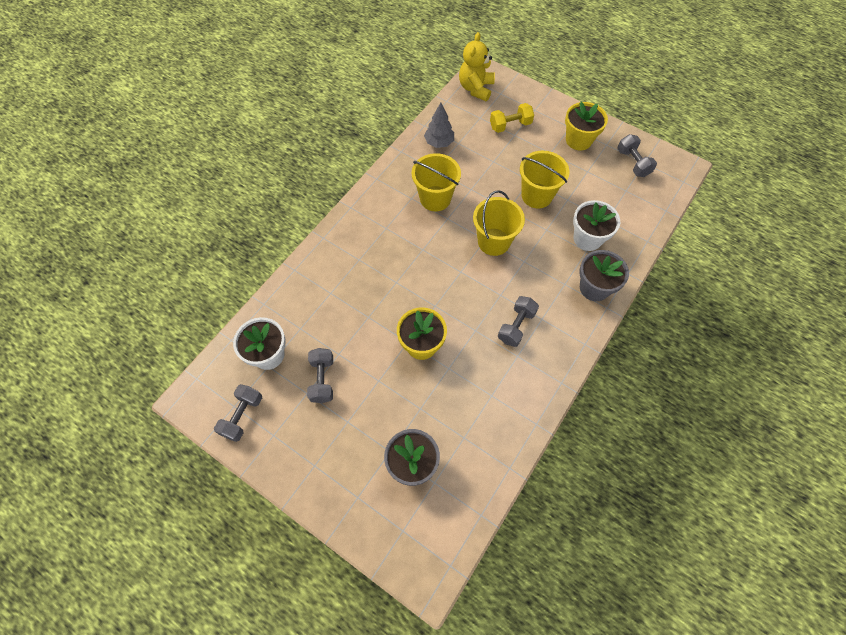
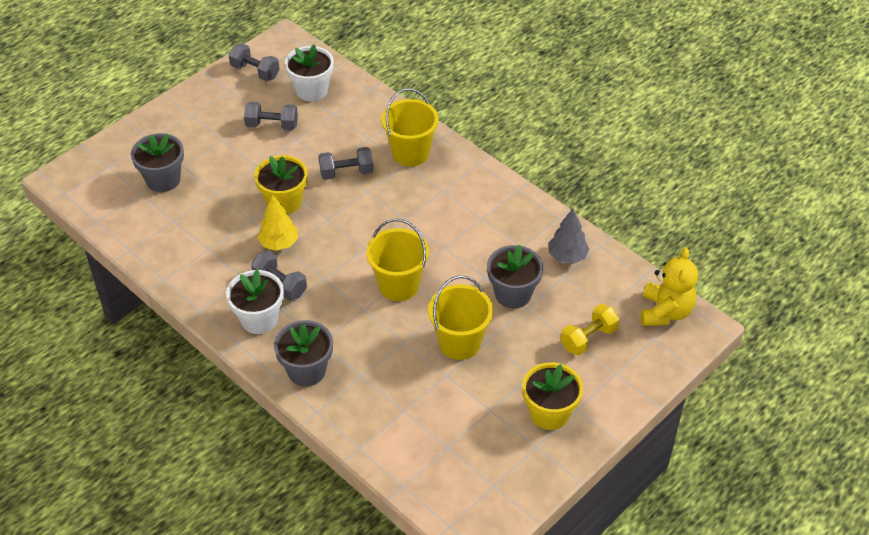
camera: 100 degrees right, 15 degrees down
(435, 198) = (476, 240): yellow bucket -> yellow bucket (410, 153)
(471, 337) = (279, 243): none -> yellow tree
(476, 88) = (665, 312): yellow teddy bear -> yellow teddy bear turned 75 degrees clockwise
(482, 170) = (513, 294): none -> grey flower pot
(510, 125) = (588, 338): yellow dumbbell -> yellow dumbbell turned 60 degrees clockwise
(587, 238) = (379, 381): white flower pot -> white flower pot (259, 319)
(633, 163) = (495, 470): grey dumbbell -> grey dumbbell (346, 173)

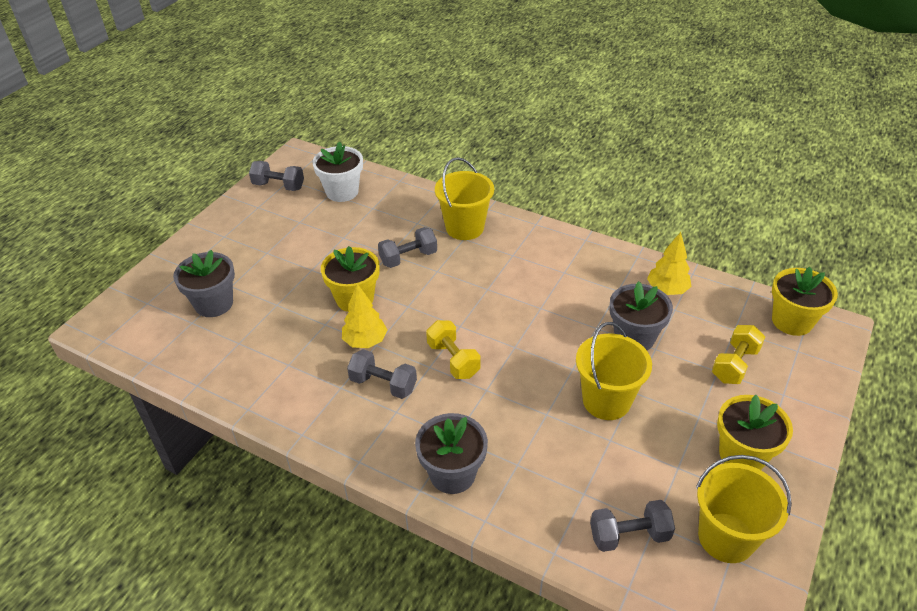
camera: 15 degrees left, 5 degrees down
(259, 319) = (374, 428): white flower pot -> none
(272, 125) = (314, 230): grey dumbbell -> grey dumbbell (629, 535)
(346, 277) = (453, 360): none -> yellow dumbbell
(398, 285) = (512, 355): yellow bucket -> yellow bucket (726, 537)
(567, 256) = (667, 290): grey tree -> yellow tree
(665, 312) = (792, 321): yellow teddy bear -> yellow flower pot

